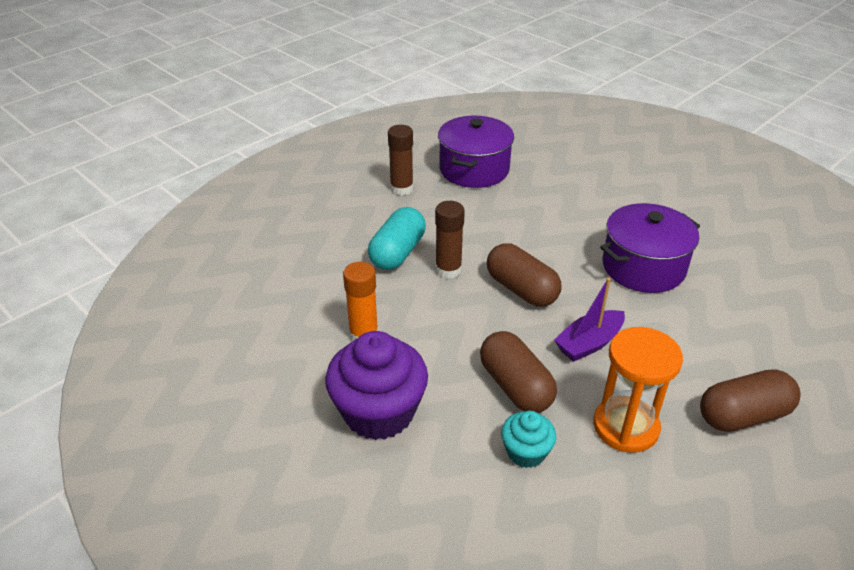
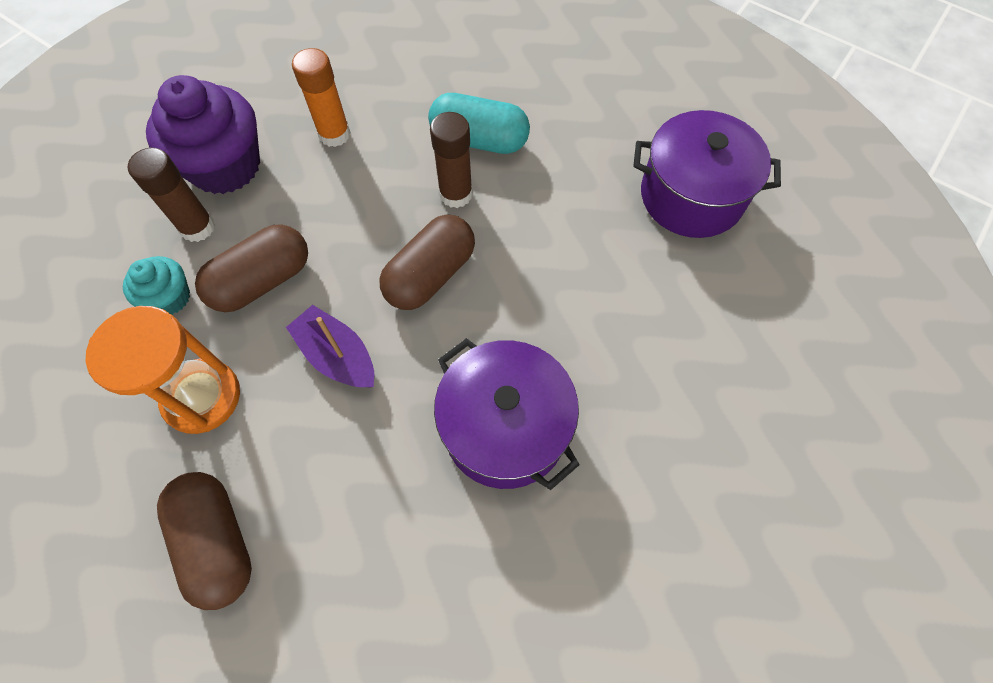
camera: 80 degrees right, 25 degrees up
(401, 188) = (616, 122): brown glue stick -> brown glue stick (197, 227)

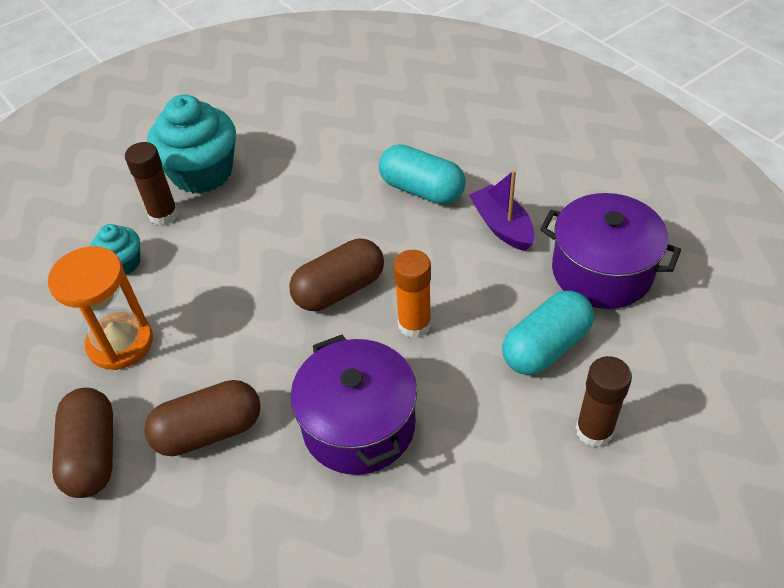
camera: 20 degrees right, 15 degrees down
(225, 166) = (202, 172): purple cupcake -> turquoise cupcake
(262, 281) = (199, 265): brown capsule -> brown capsule (209, 431)
(334, 134) = (299, 164): orange glue stick -> orange glue stick (414, 324)
(337, 356) = (238, 336): purple boat -> purple boat (502, 226)
(456, 194) = (385, 229): brown glue stick -> brown glue stick (594, 430)
(665, 292) = (546, 347): none -> turquoise capsule

